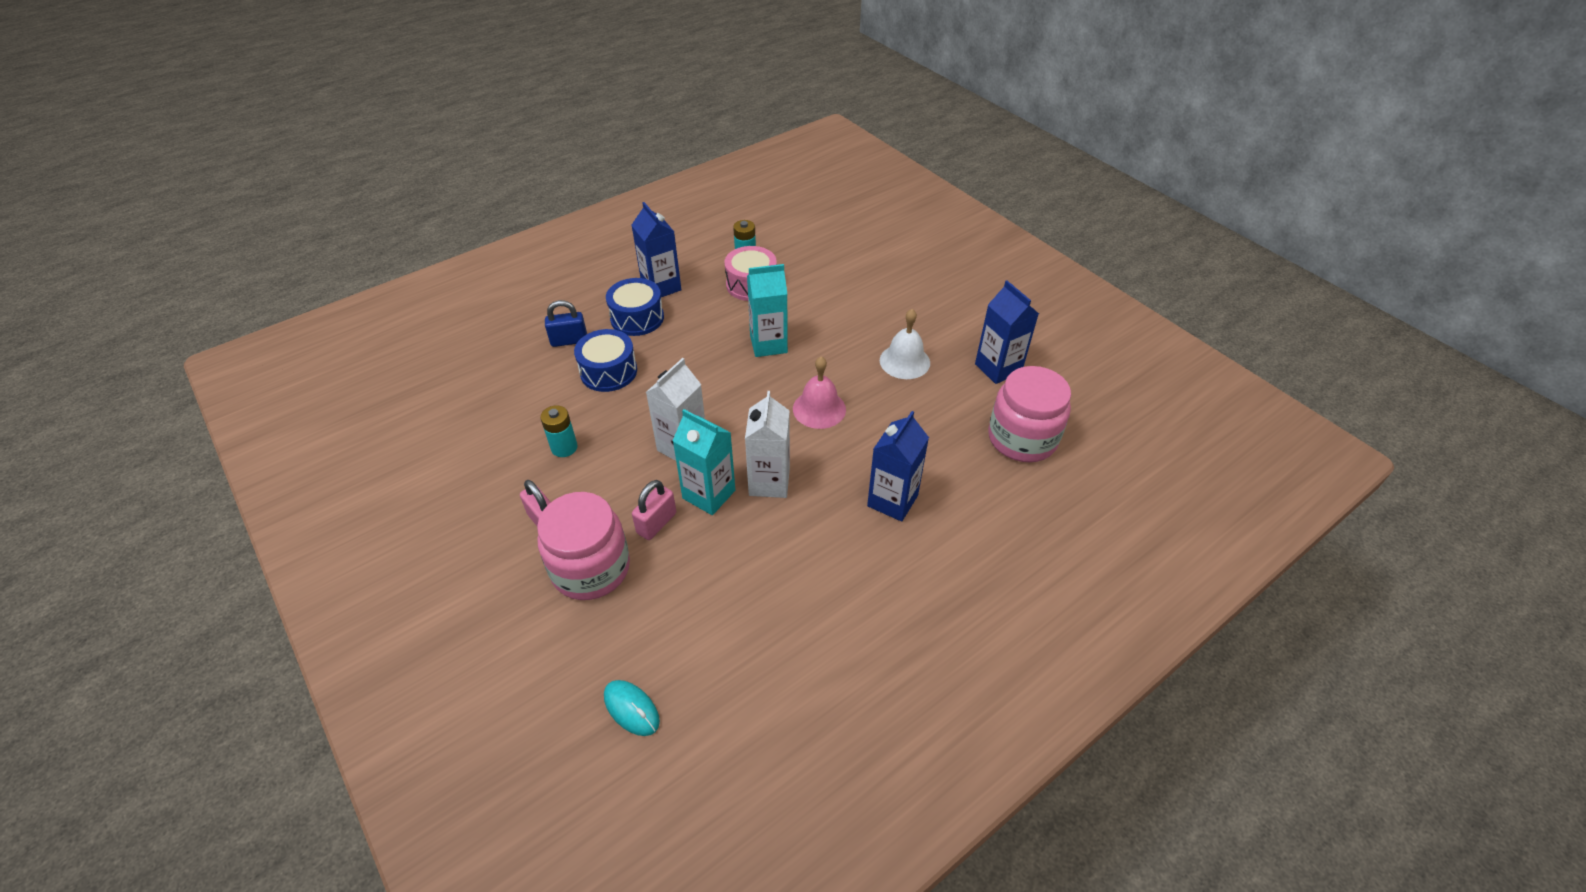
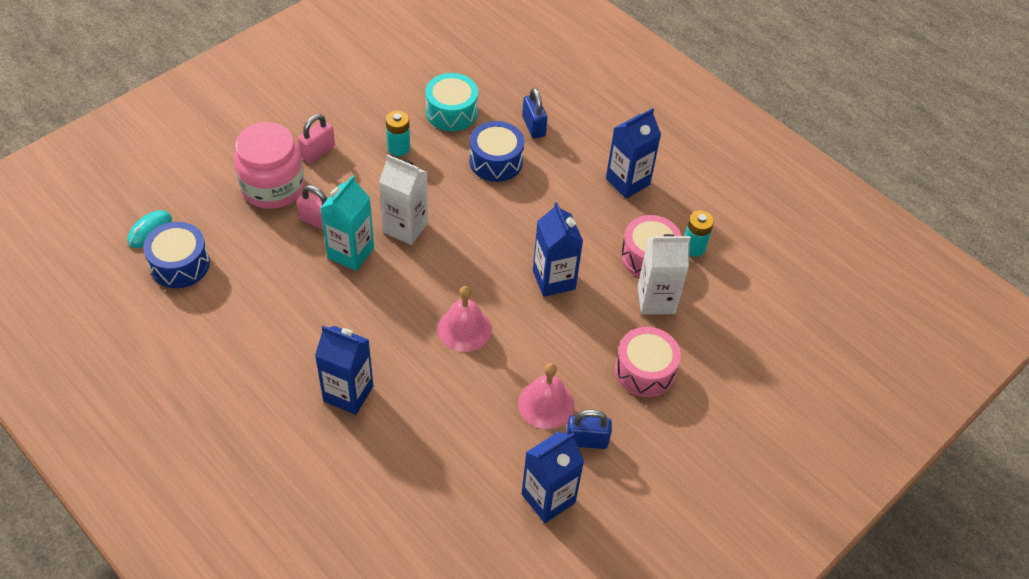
camera: 80 degrees right, 5 degrees up
(525, 401) = (451, 112): none -> turquoise drum
(637, 318) = (575, 170): blue drum -> blue drum (180, 264)
(768, 344) = (554, 280): turquoise carton -> blue carton
(769, 482) = (367, 295): white carton -> white carton (656, 300)
(871, 300) = (645, 371): none -> pink drum
(904, 361) = (546, 404): white bell -> pink bell
(941, 340) = (586, 440): none -> blue padlock
(1022, 438) = (439, 515): pink jar -> none

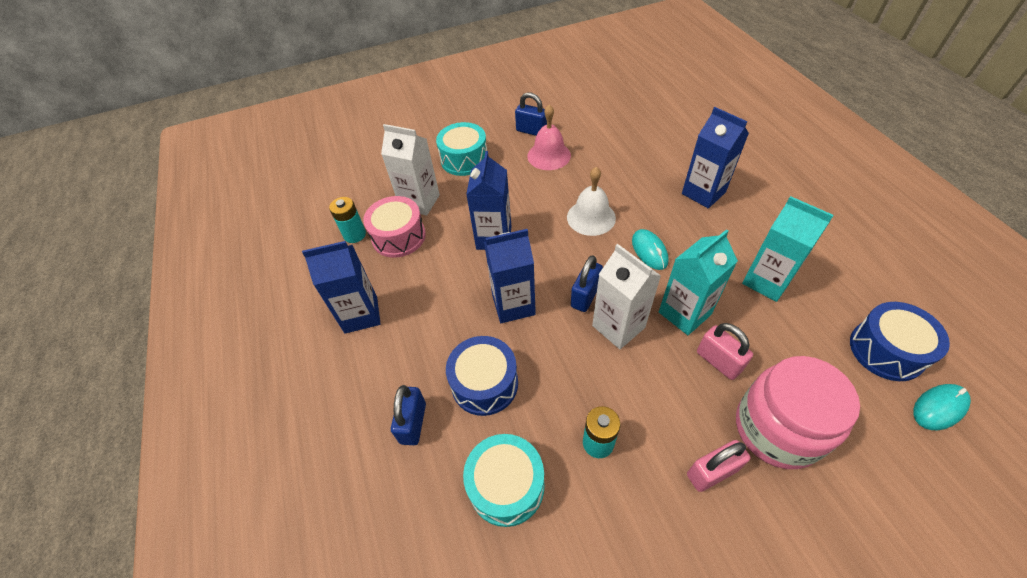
camera: 150 degrees left, 0 degrees up
(278, 302) = (766, 281): none -> turquoise carton
(394, 305) = (649, 251): none -> turquoise mouse
(442, 246) = (585, 296): none -> blue padlock
(464, 329) = (591, 217): pink bell -> white bell
(548, 498) = (573, 110): blue carton -> blue carton (513, 305)
(645, 371) = (464, 159): pink drum -> turquoise drum

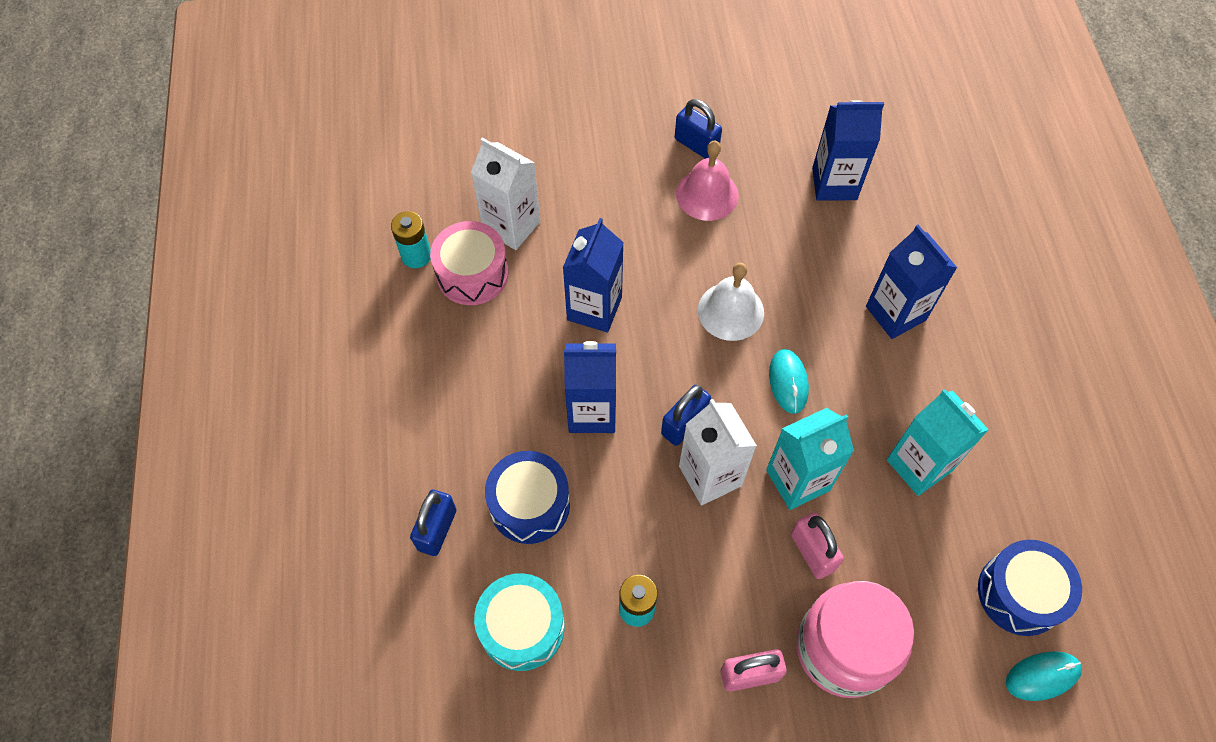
camera: 10 degrees right, 10 degrees up
(361, 314) = (403, 375): blue carton -> blue carton (834, 184)
(464, 159) = (588, 170): turquoise drum -> none

